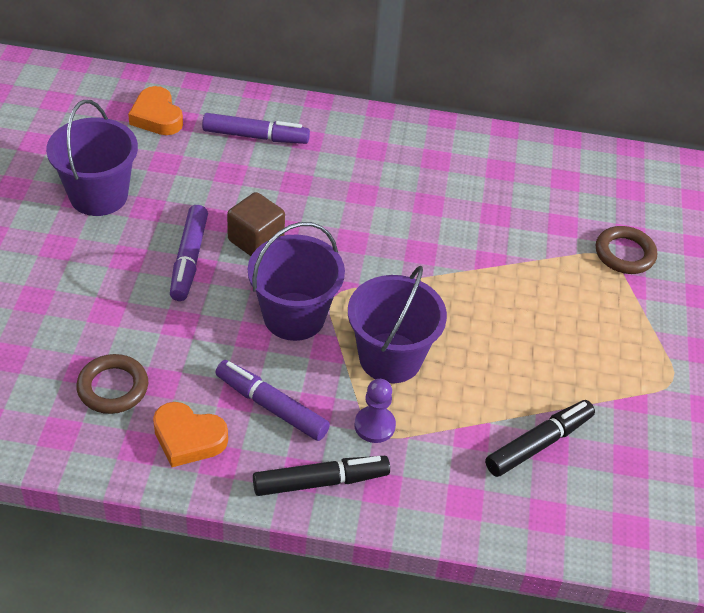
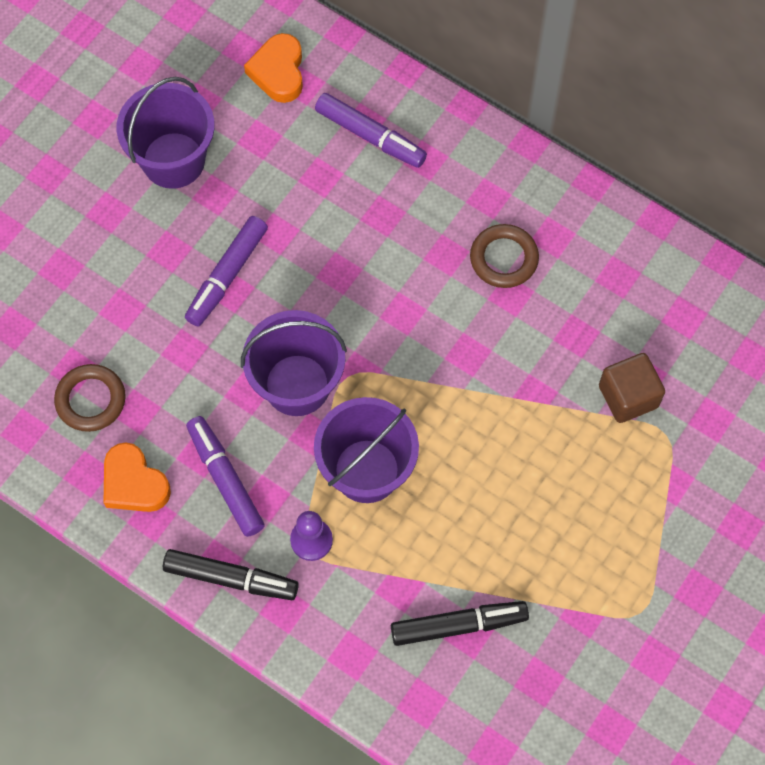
camera: 30 degrees right, 20 degrees up
(256, 240) = (304, 276): brown cube -> brown cube (628, 396)
(624, 254) = (689, 440): brown ring -> brown ring (504, 258)

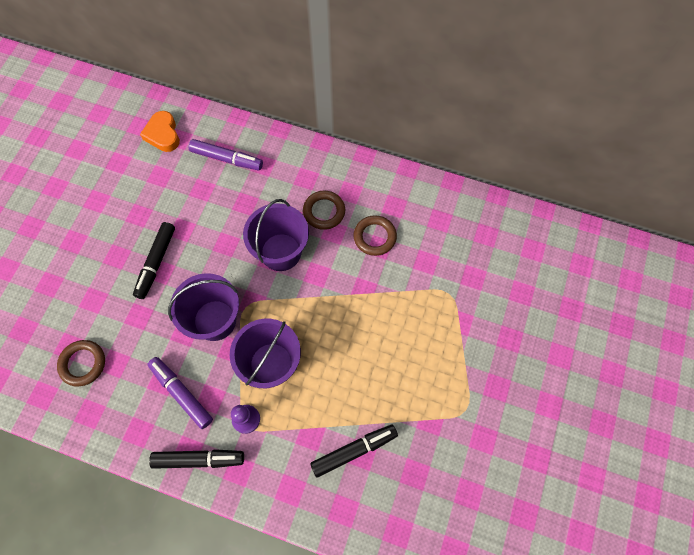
camera: 15 degrees left, 0 degrees up
(134, 483) = (122, 412): orange heart -> none
(173, 160) = (109, 200): purple bucket -> purple bucket (281, 252)
(227, 275) = (156, 262): purple marker -> black marker
(573, 318) = (374, 237): none -> brown ring
(628, 396) = (420, 276): brown cube -> none

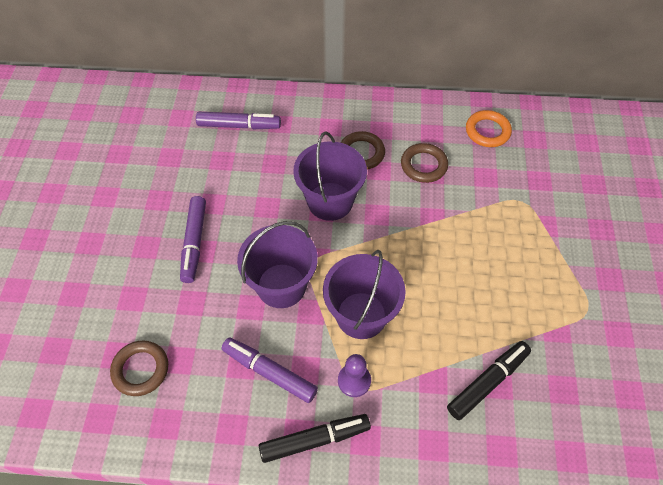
camera: 15 degrees left, 10 degrees down
(156, 262) = (194, 242): black marker -> purple marker
(163, 134) = (161, 117): orange heart -> none
(445, 216) = (487, 131): none -> orange ring

